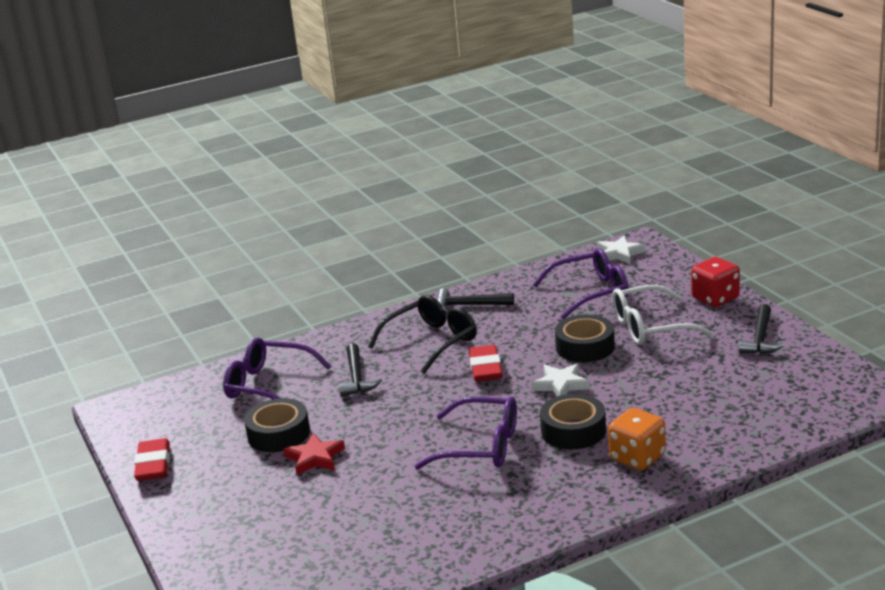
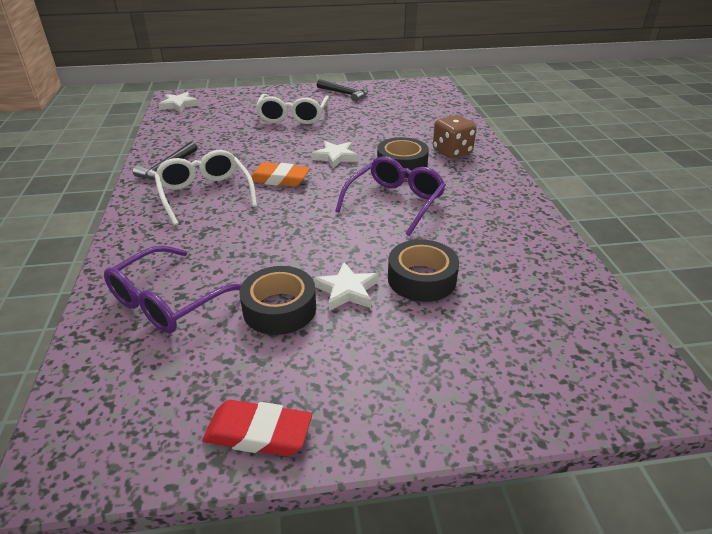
camera: 75 degrees left, 10 degrees up
(315, 458) = (347, 290): red star -> white star
(356, 378) = (221, 242): black hammer -> none
(431, 341) = (205, 194): black glasses -> white glasses
(485, 368) = (279, 179): red eraser -> orange eraser
(585, 347) = (293, 140): black tape -> black tape (421, 279)
(591, 293) = (219, 123): purple glasses -> none
(637, 457) = (452, 152): orange dice -> brown dice
(715, 298) = (282, 94): red dice -> none

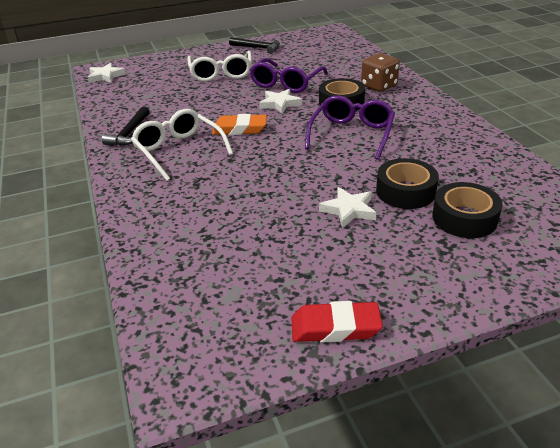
camera: 10 degrees left, 0 degrees up
(168, 301) = (199, 243): purple glasses -> purple glasses (286, 83)
(279, 308) = (300, 233): black tape -> black tape (464, 218)

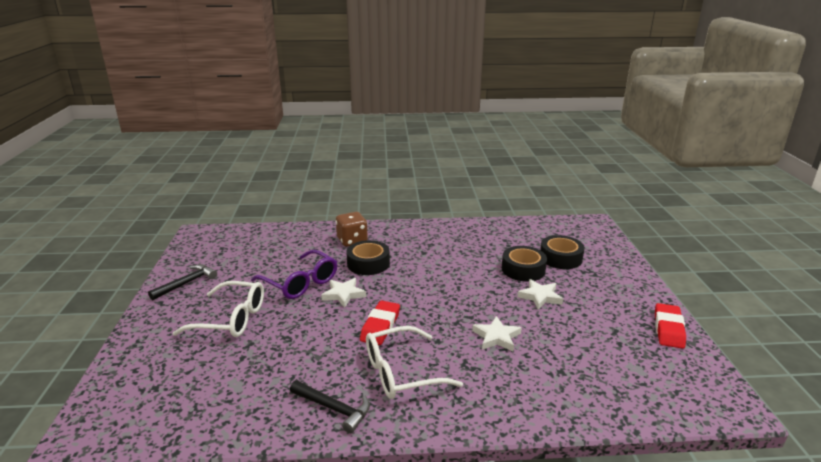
camera: 75 degrees left, 10 degrees down
(106, 76) = (122, 424): white star -> white star (496, 337)
(239, 129) = (380, 326): orange eraser -> red eraser
(351, 134) = (429, 271): purple glasses -> none

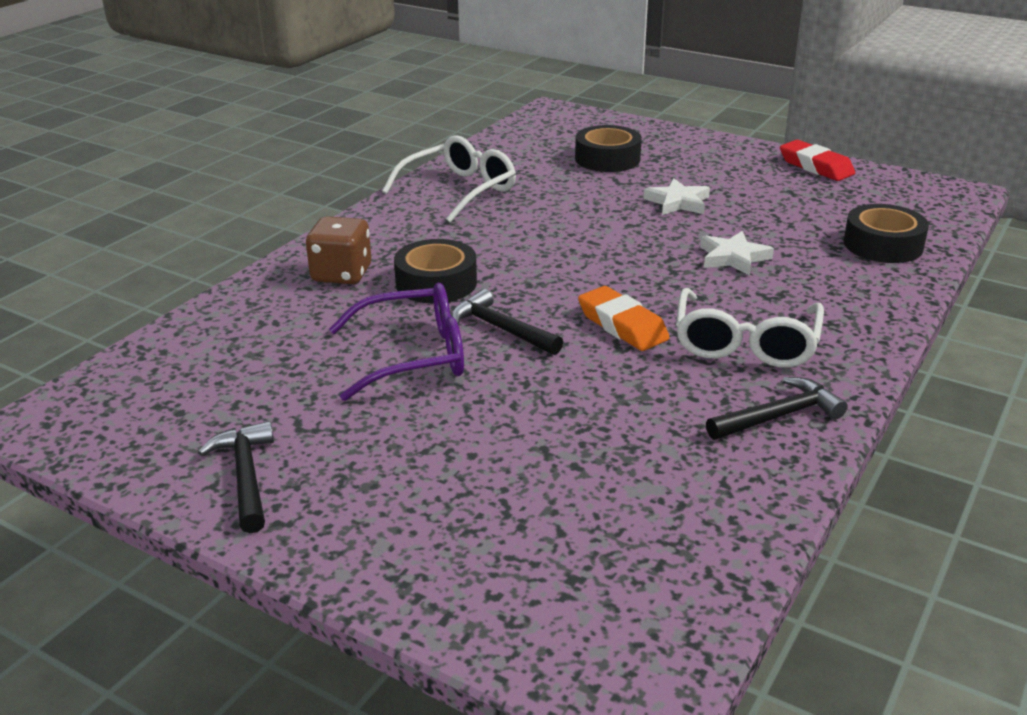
camera: 55 degrees left, 5 degrees up
(231, 319) = (444, 451): white glasses -> white glasses (459, 190)
(343, 294) = (500, 329): white star -> black hammer
(380, 326) = (622, 325): red eraser -> orange eraser
(523, 269) = (604, 188): black tape -> black tape (883, 245)

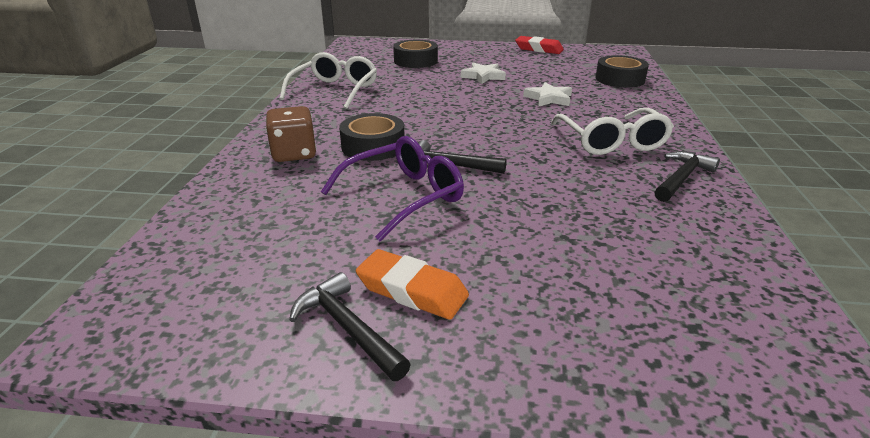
camera: 25 degrees left, 0 degrees up
(622, 325) = (527, 147): orange eraser -> orange eraser (412, 291)

